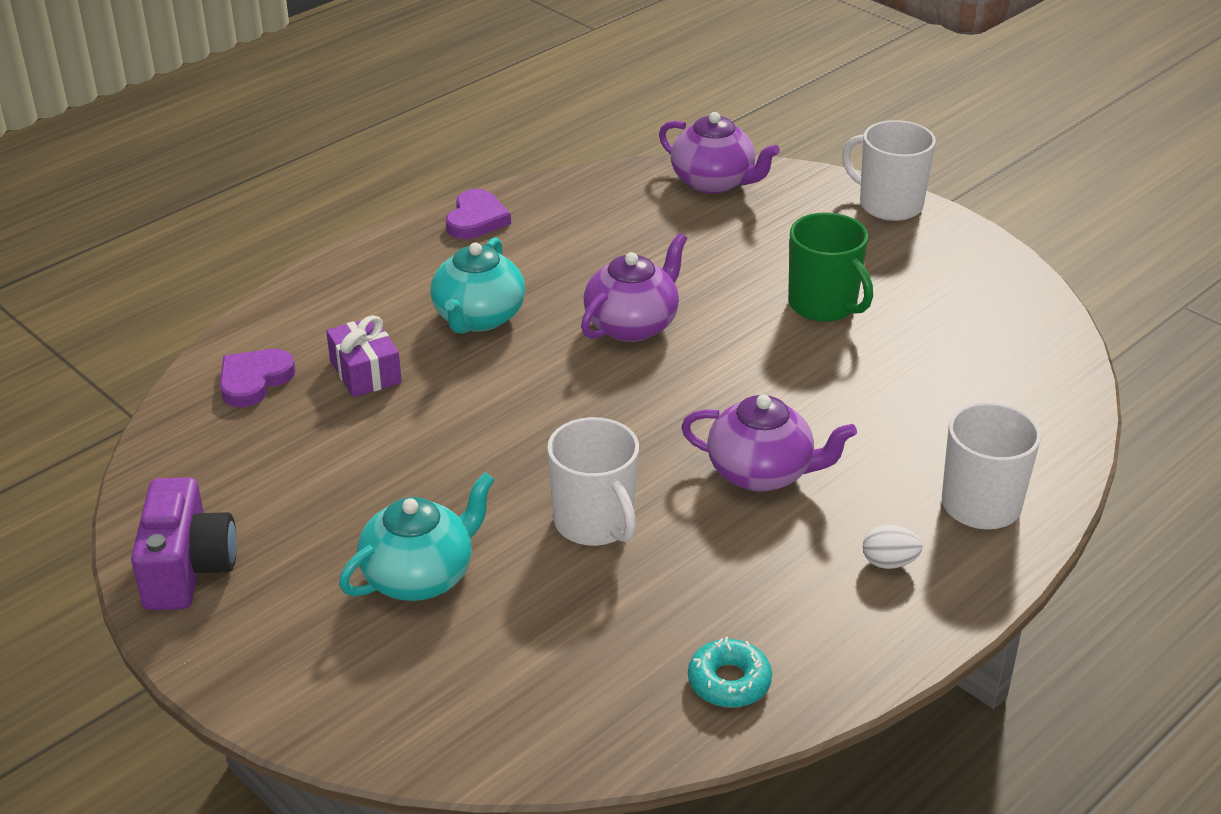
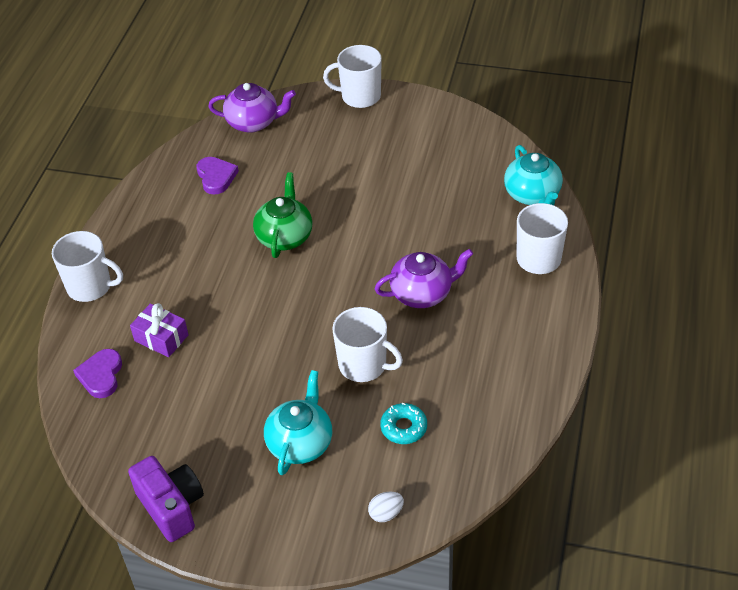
camera: 30 degrees left, 10 degrees up
(338, 280) = (90, 287): none -> white mug
(476, 219) = (137, 208): purple heart -> purple heart (216, 177)
(478, 318) = (195, 272): turquoise teapot -> turquoise teapot (532, 195)
(632, 325) = (285, 236): purple teapot -> green teapot
(729, 682) = (497, 417): turquoise donut -> turquoise donut (404, 427)
(824, 305) = (375, 177): green mug -> none
(889, 562) = (520, 313): white egg -> white egg (386, 513)

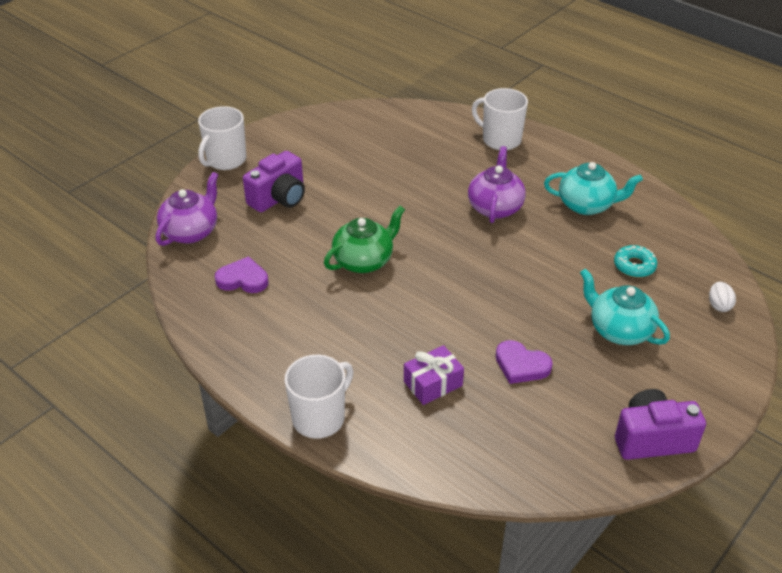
camera: 65 degrees left, 5 degrees down
(101, 375) = (453, 445): purple heart -> purple heart (521, 365)
(285, 236) = (364, 261): green teapot -> green teapot turned 105 degrees clockwise
(331, 150) = (279, 198): none -> purple camera
(363, 365) = (553, 265): white mug -> none
(532, 195) = (431, 118): turquoise teapot -> turquoise teapot (586, 205)

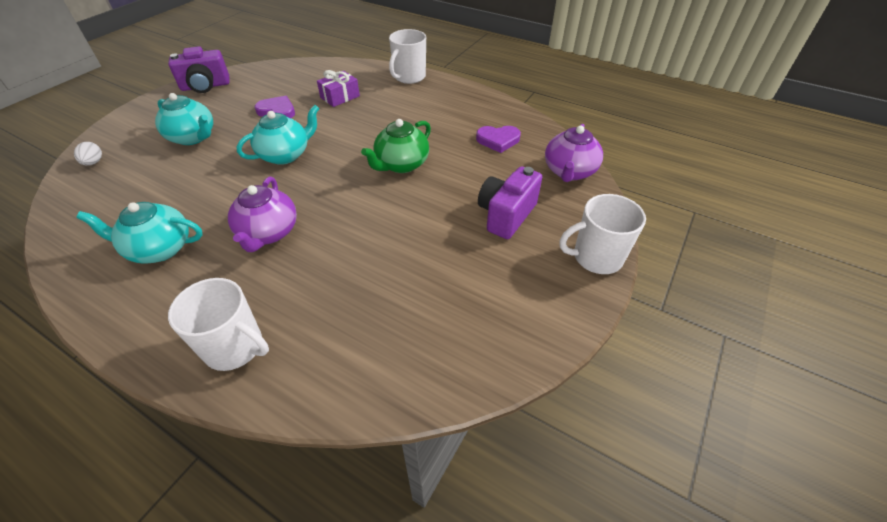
camera: 170 degrees right, 5 degrees up
(225, 160) = (596, 257): white mug -> white mug turned 120 degrees counterclockwise
(495, 289) = (285, 155): none -> turquoise teapot
(634, 266) = (148, 187): turquoise donut -> none

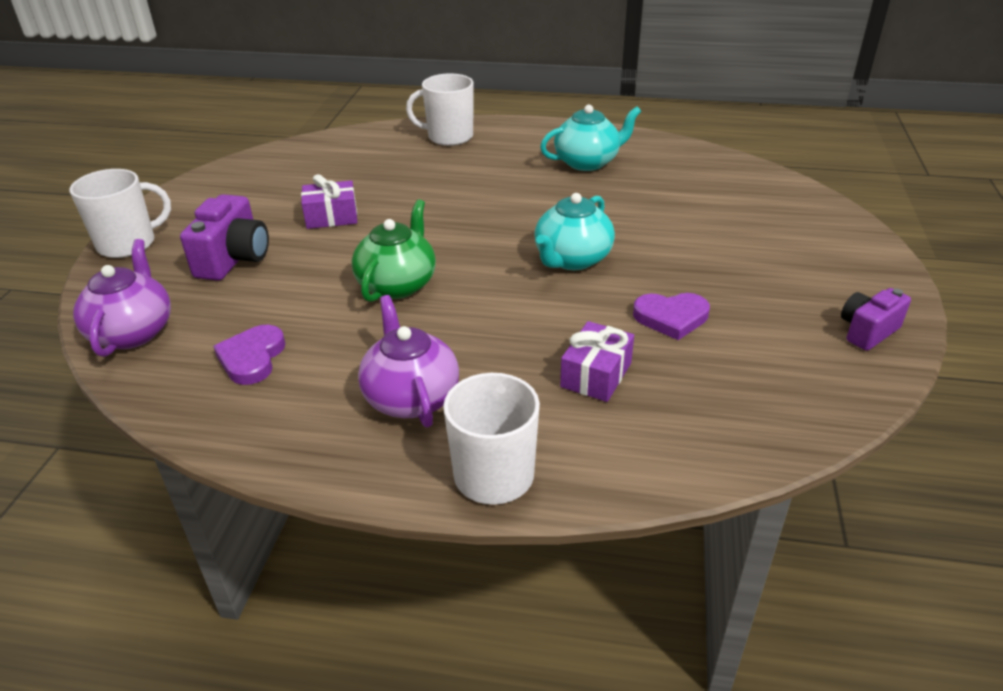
camera: 160 degrees right, 10 degrees down
(94, 162) = (790, 199): white egg -> none
(193, 137) = (729, 250): turquoise teapot -> none
(205, 86) = (867, 331): purple camera -> purple camera, size x0.65
(268, 233) = (499, 191): purple teapot -> purple teapot (411, 397)
(420, 241) = (331, 217): none -> purple gift
(498, 140) = (252, 358): purple heart -> purple heart turned 60 degrees counterclockwise

